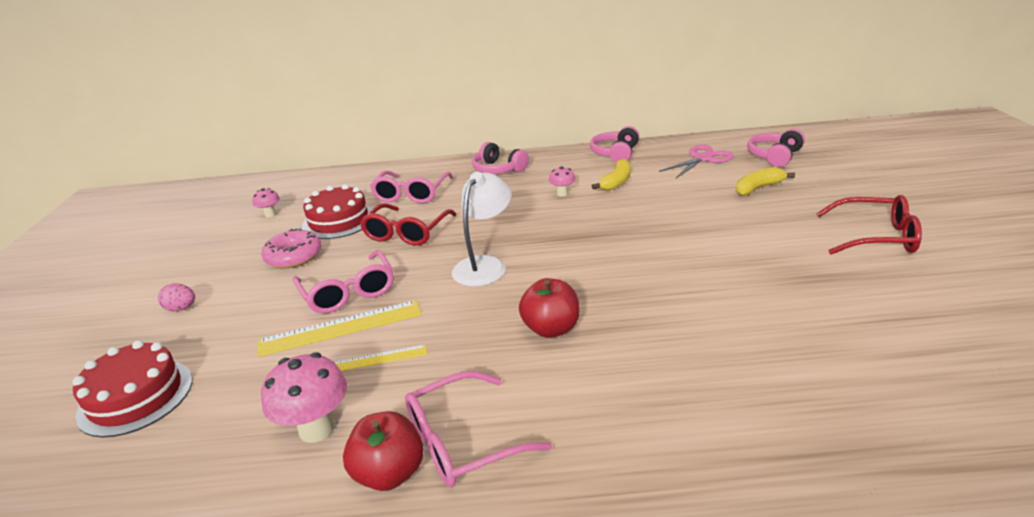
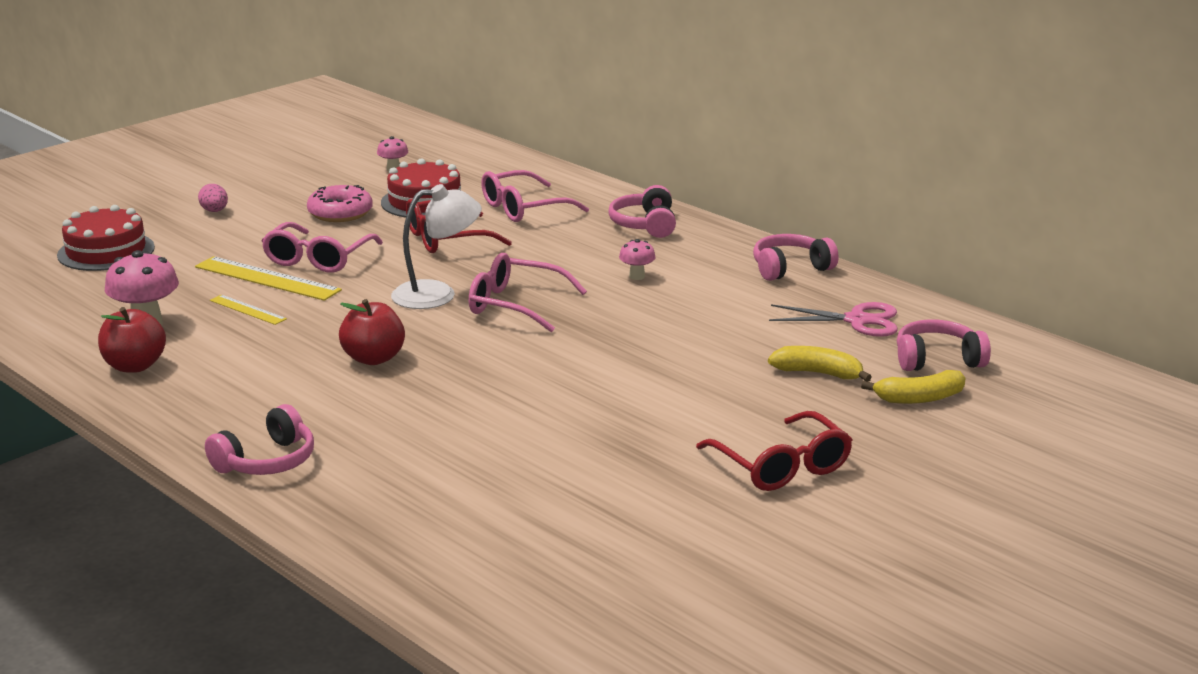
camera: 45 degrees right, 5 degrees down
(463, 441) = (194, 377): pink glasses -> pink glasses (515, 305)
(616, 182) = (710, 293): yellow banana -> yellow banana (919, 398)
(683, 460) = (267, 461): none -> pink headphones

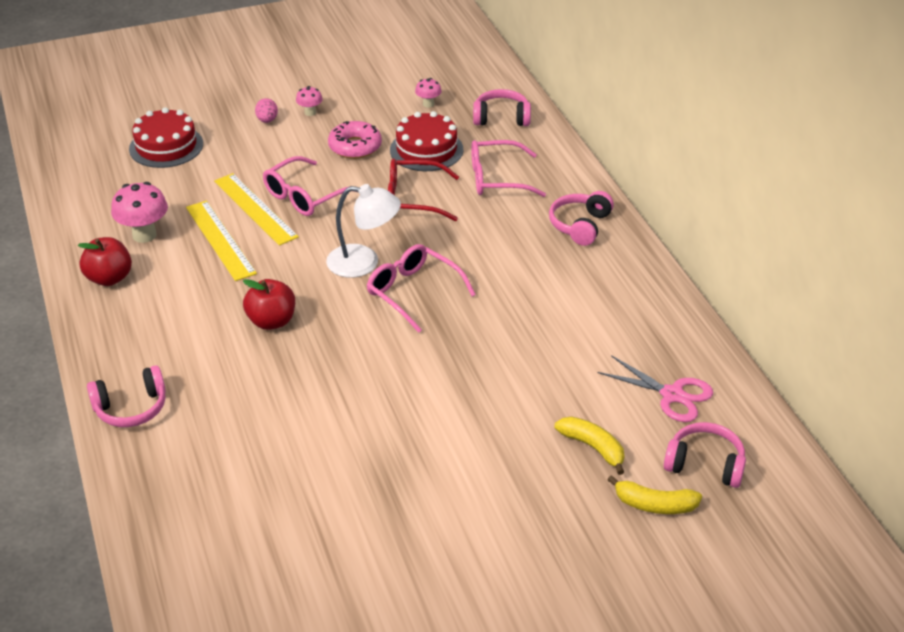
camera: 25 degrees right, 15 degrees up
(247, 310) = (220, 240): yellow ruler -> yellow ruler, size x1.81
(637, 276) = (529, 286): pink mushroom -> pink mushroom (310, 112)
(781, 466) = (486, 543): red glasses -> none
(790, 268) = (662, 314): pink headphones -> pink headphones (501, 118)

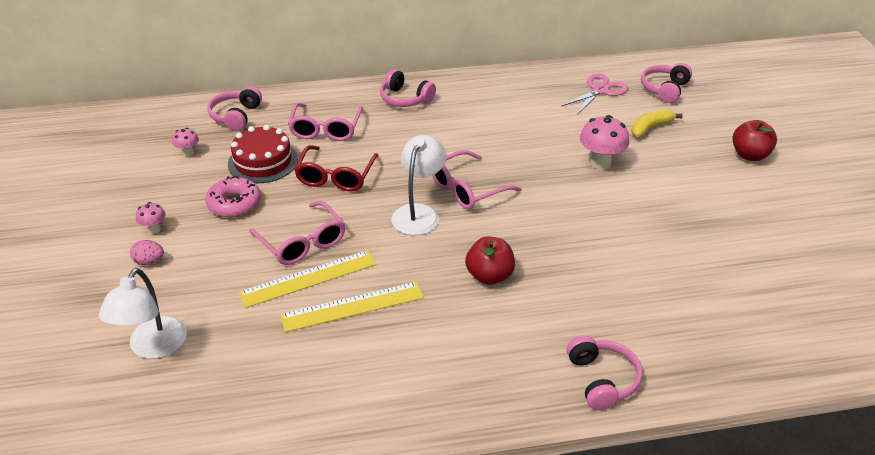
camera: 80 degrees left, 0 degrees up
(109, 278) = (392, 399): red apple -> red apple (749, 155)
(144, 235) = (322, 368): pink mushroom -> pink mushroom (600, 163)
(166, 146) = (153, 347): red cake -> white lamp
(654, 505) = (701, 112): yellow banana -> none

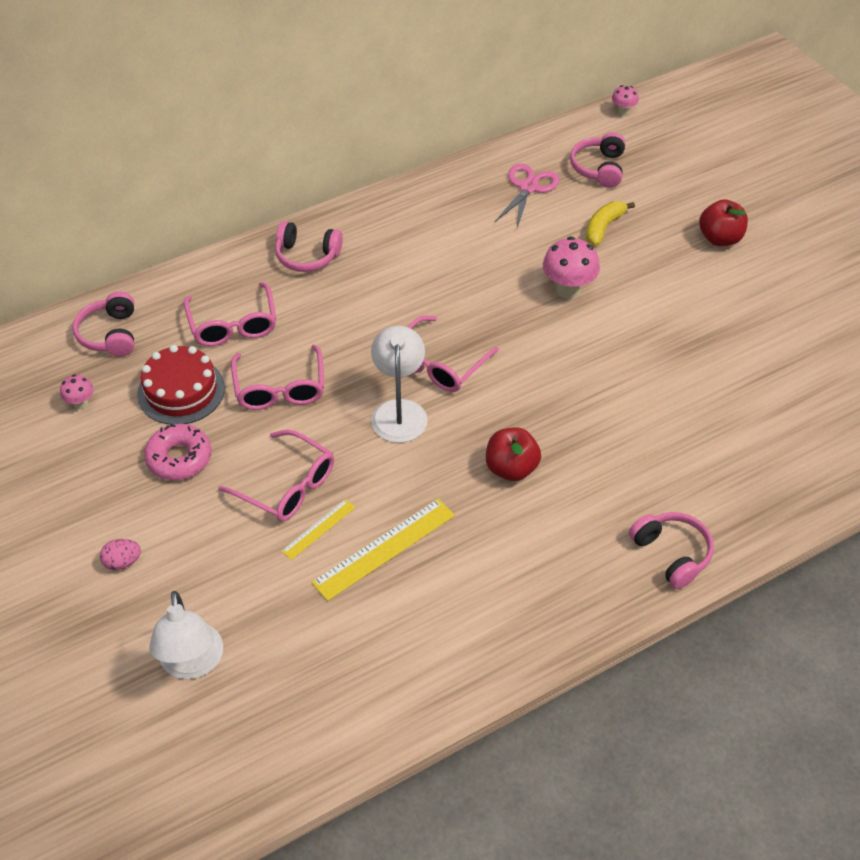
camera: 20 degrees left, 10 degrees up
(154, 229) = (102, 519): pink mushroom -> pink mushroom (623, 111)
(309, 278) = (318, 529): yellow ruler -> yellow ruler, size x0.55
(336, 176) = (280, 388): red glasses -> pink glasses

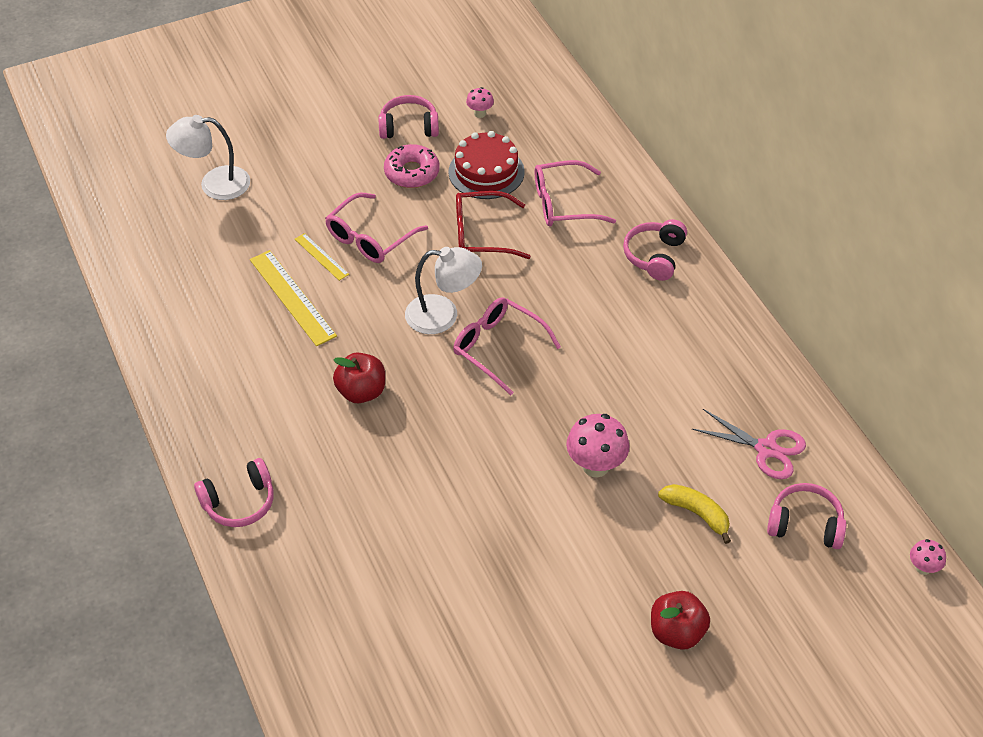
camera: 95 degrees right, 0 degrees up
(110, 334) = (558, 127): pink headphones -> pink headphones (409, 127)
(122, 562) = (314, 144): pink egg -> none
(280, 388) = (481, 234): pink glasses -> red glasses

